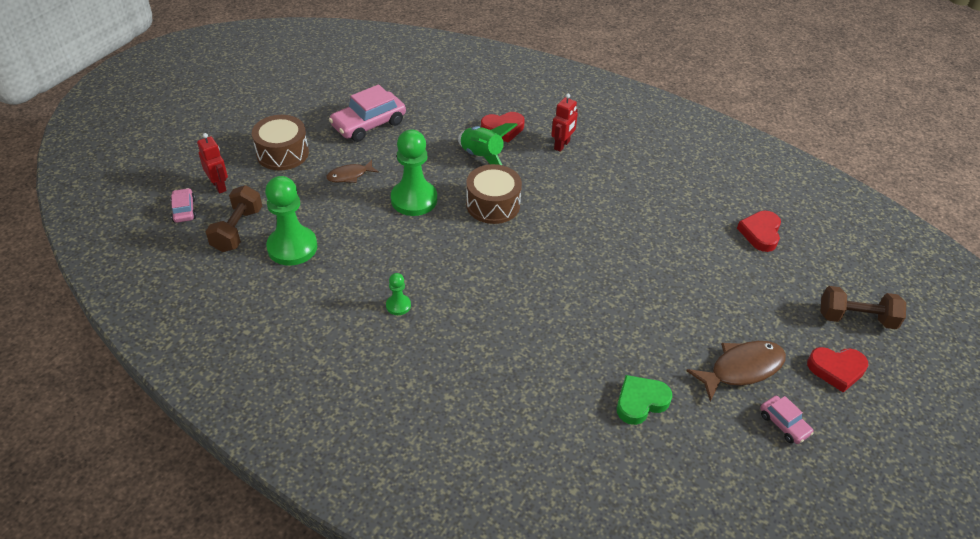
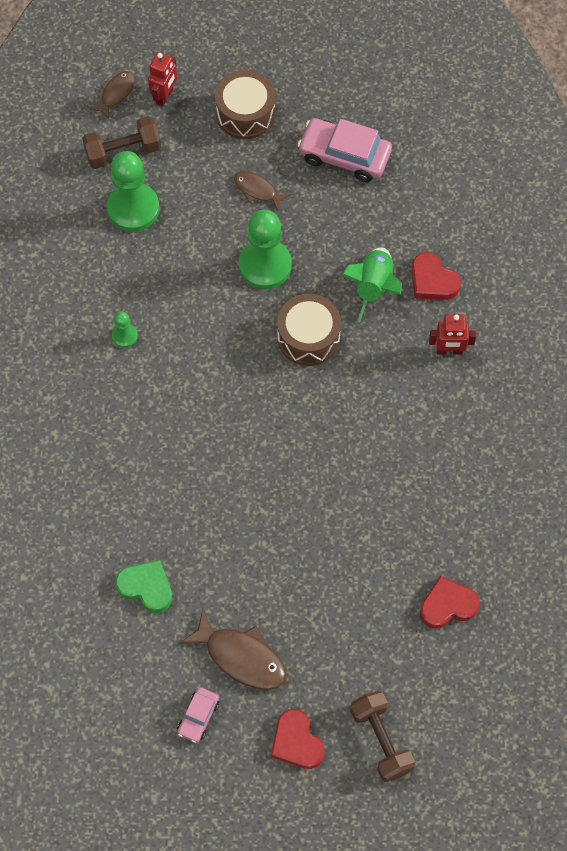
camera: 60 degrees right, 20 degrees up
(184, 210) = (116, 93): pink car -> brown fish

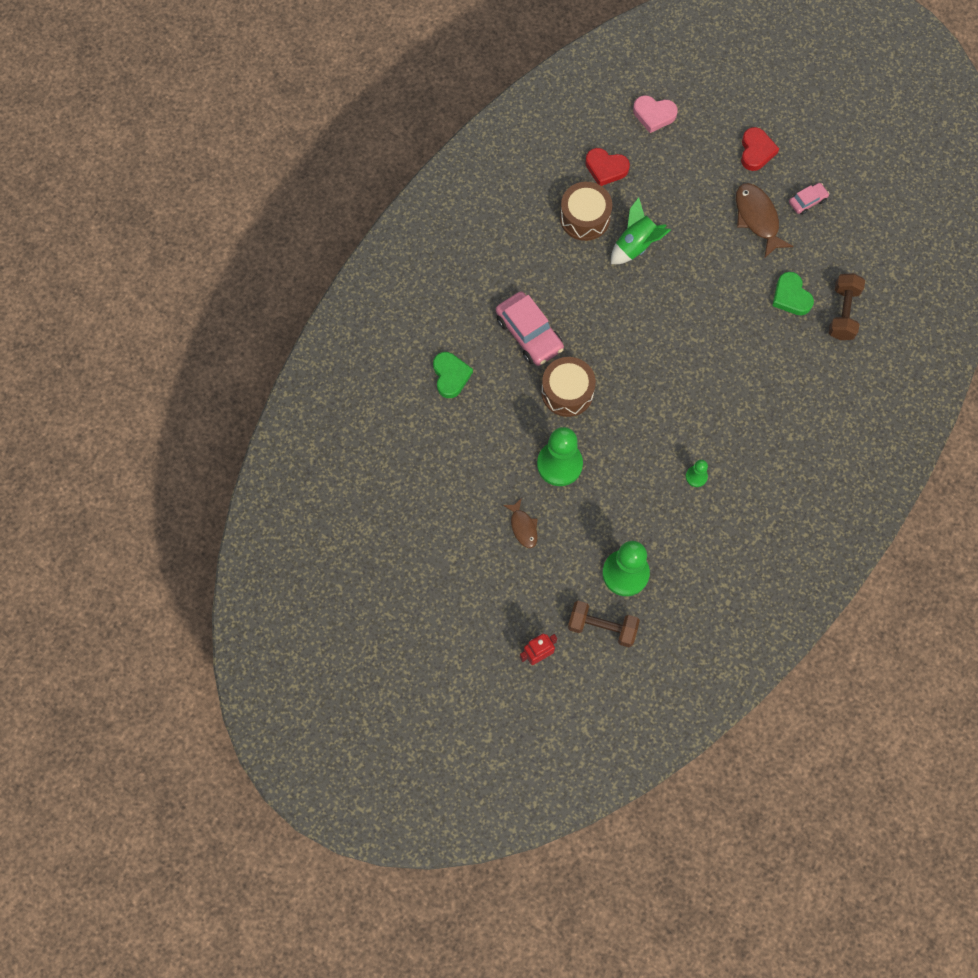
camera: 145 degrees left, 5 degrees up
(116, 93) = (574, 683): brown fish -> none
(245, 113) = (486, 597): brown drum -> brown drum (585, 218)
(344, 156) = (439, 512): pink car -> pink car (529, 334)
(373, 287) = (495, 398): green rocket -> green rocket (636, 245)
(381, 740) = (704, 122): brown dumbbell -> brown dumbbell (843, 313)
(432, 281) = (450, 376): red heart -> green heart
(443, 709) = (654, 115): none -> pink heart
(449, 350) = (478, 321): red robot -> none

